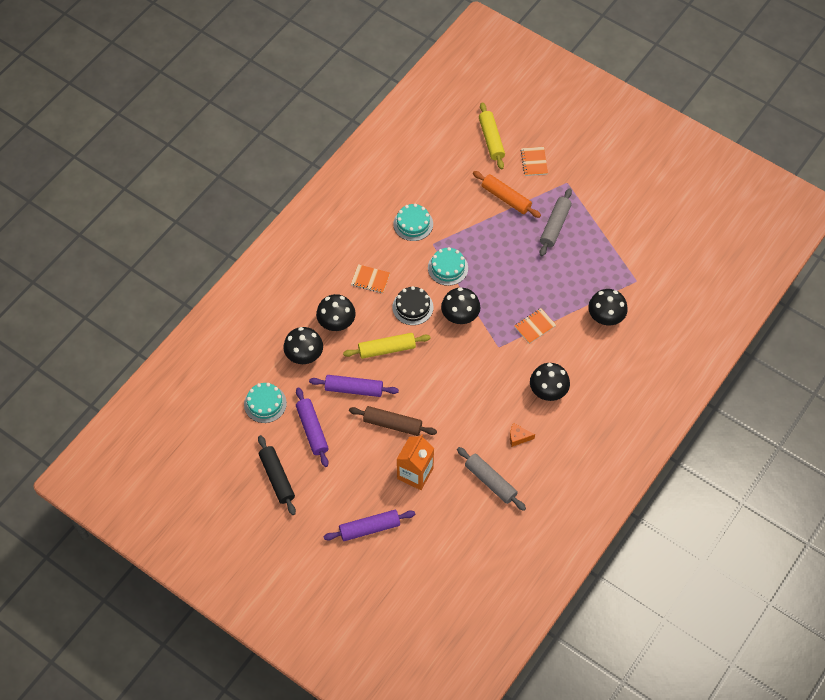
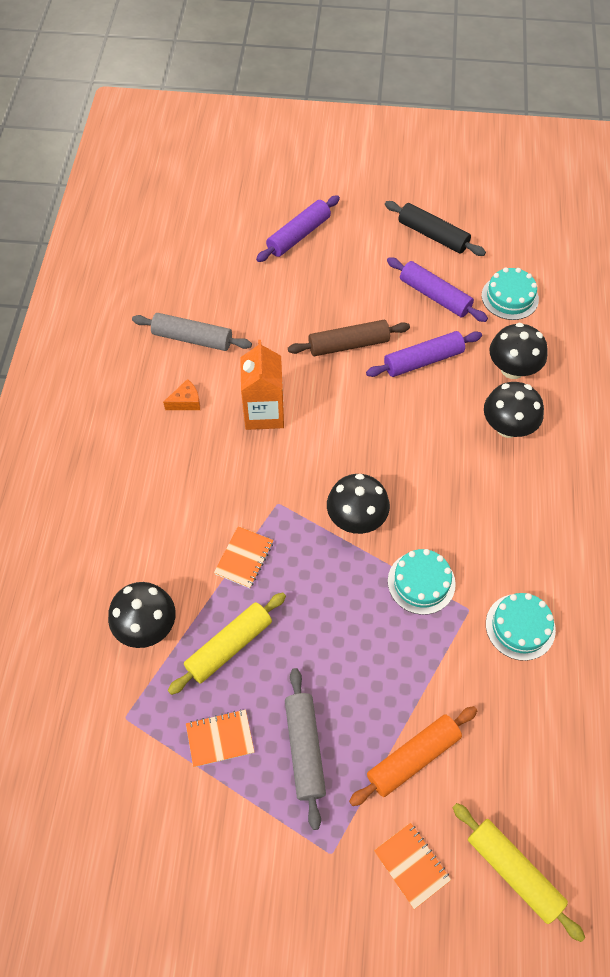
camera: 150 degrees right, 0 degrees up
(370, 280) = (512, 507): orange notebook -> orange notebook (220, 738)
(387, 349) = (420, 426): yellow rolling pin -> yellow rolling pin (229, 646)
(412, 307) = (428, 498): black cake -> none
(415, 473) = (286, 307): orange carton -> orange carton (264, 413)
(506, 198) = (413, 758): orange rolling pin -> orange rolling pin turned 45 degrees counterclockwise
(548, 391) = (177, 476): black mushroom -> none

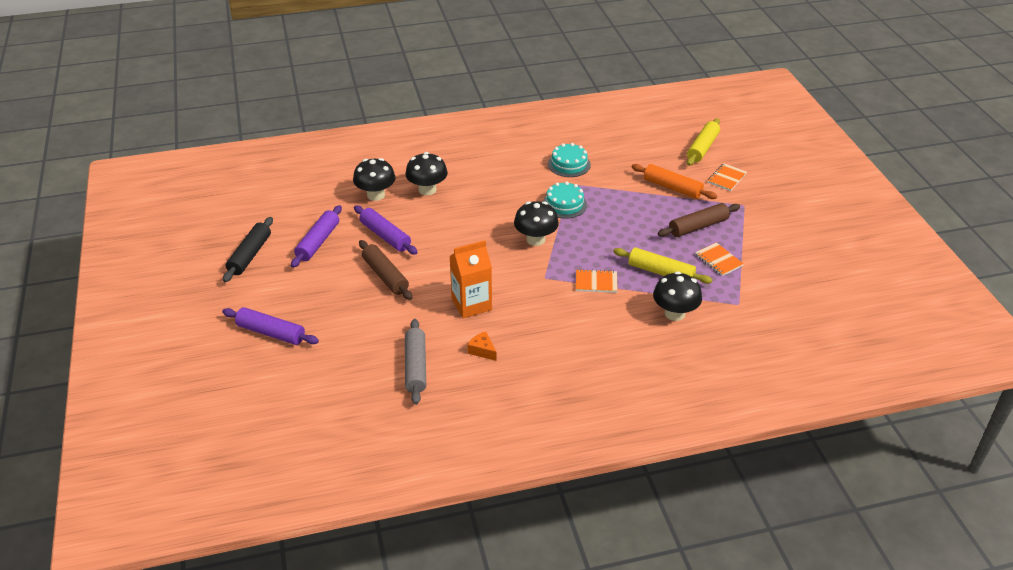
camera: 110 degrees left, 20 degrees down
(304, 749) = (698, 227): grey rolling pin -> brown rolling pin
(510, 297) = (307, 206): turquoise cake -> none

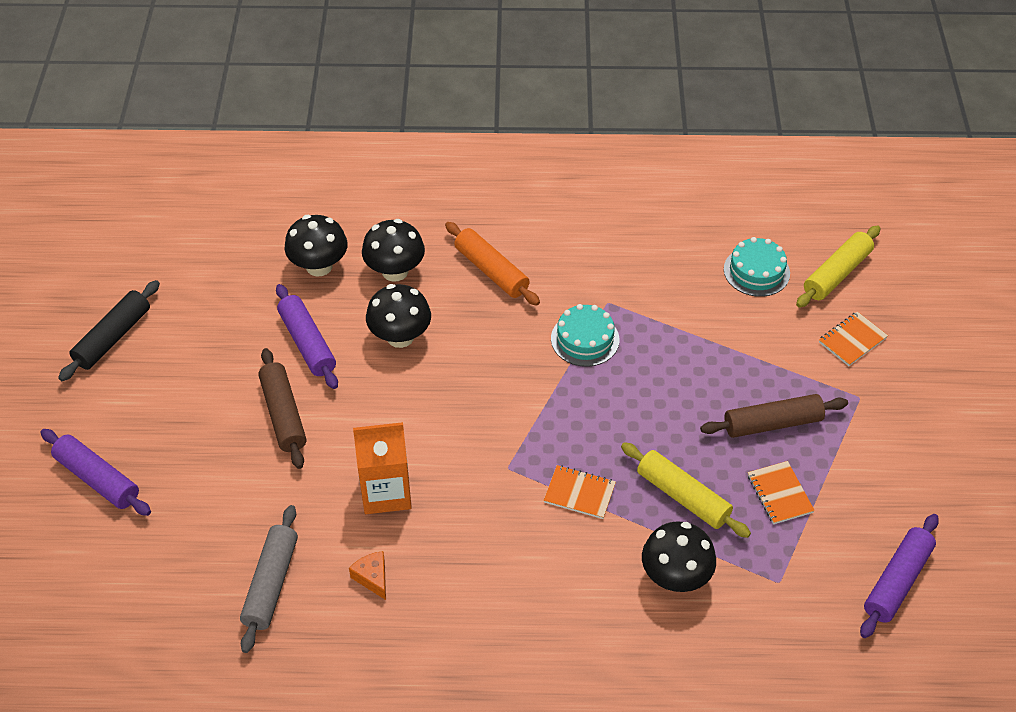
camera: 15 degrees right, 10 degrees up
(318, 242) = (211, 334): purple rolling pin -> purple rolling pin (897, 581)
(535, 239) = (519, 395): black mushroom -> black mushroom (400, 337)
(569, 164) = (619, 265): turquoise cake -> turquoise cake (756, 271)
(672, 188) = (760, 341): orange rolling pin -> orange rolling pin (491, 271)

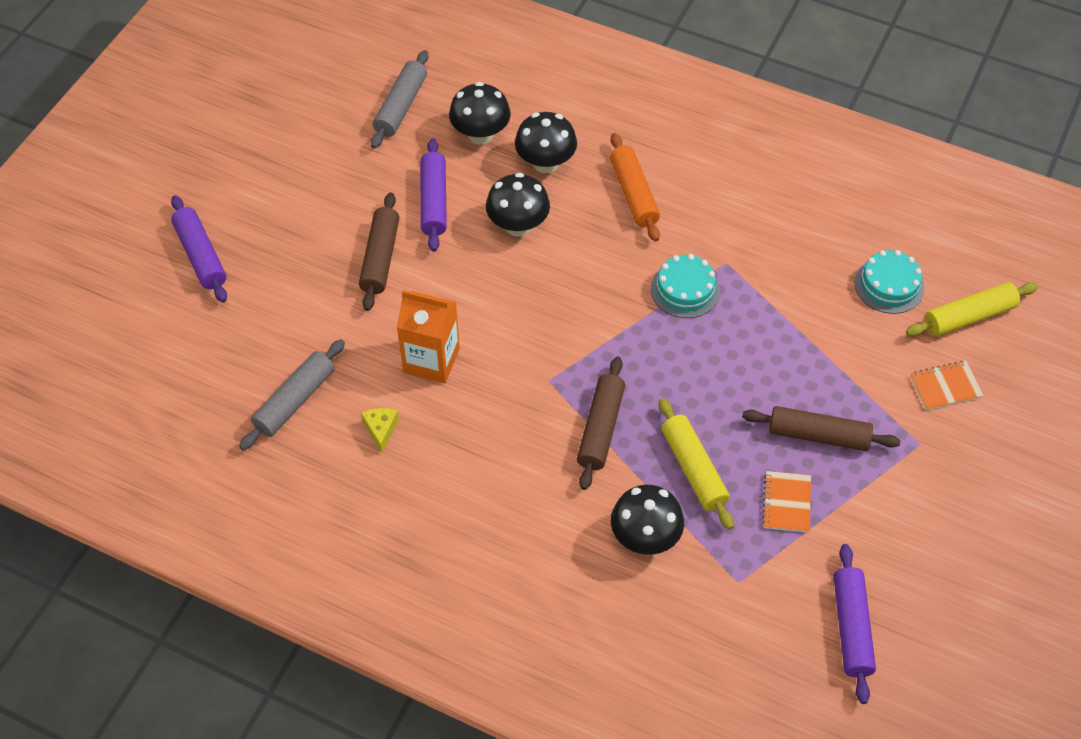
camera: 25 degrees right, 5 degrees up
(113, 337) = (273, 136): black rolling pin -> none
(227, 266) = (401, 106): none -> grey rolling pin
(372, 578) = (381, 430): orange cheese -> yellow cheese
(579, 493) = (601, 428): orange notebook -> brown rolling pin
(897, 581) = (851, 628): purple rolling pin -> purple rolling pin turned 60 degrees counterclockwise

